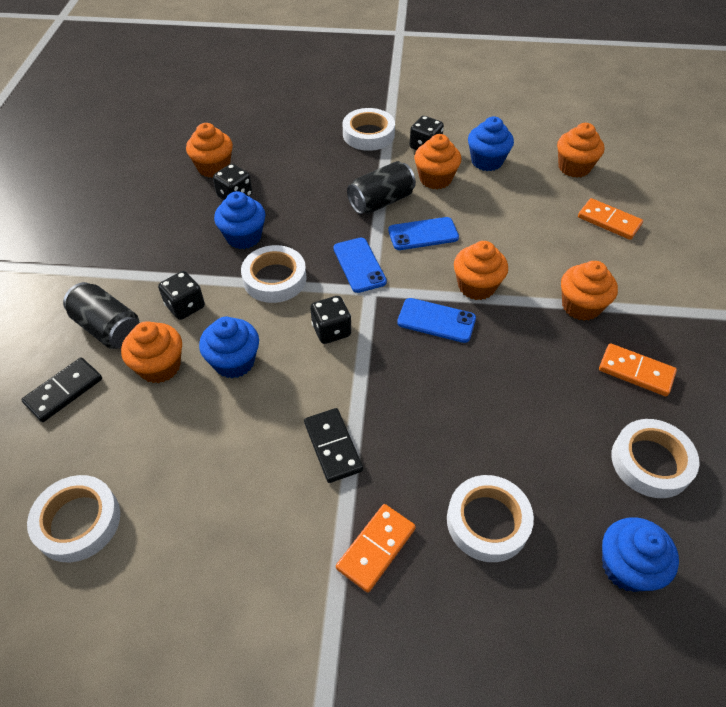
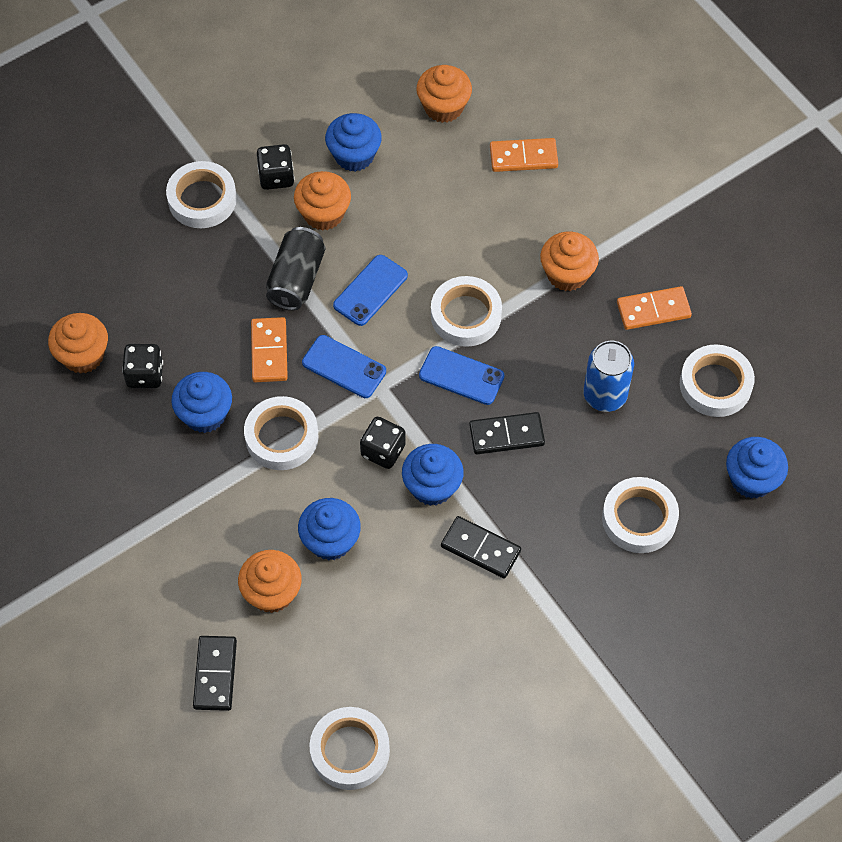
camera: 40 degrees left, 10 degrees up
(108, 328) = (185, 595): black can -> none
(185, 306) = (230, 523): black dice -> none
(342, 377) = (432, 486): none -> blue cupcake
(376, 548) = (580, 597): orange domino -> orange domino (269, 351)
(432, 381) = (506, 435): none -> black domino
(436, 320) = (461, 376): blue phone -> blue phone turned 45 degrees clockwise
(476, 286) = (466, 315): orange cupcake -> white tape
(540, 405) = (605, 395): none -> blue can

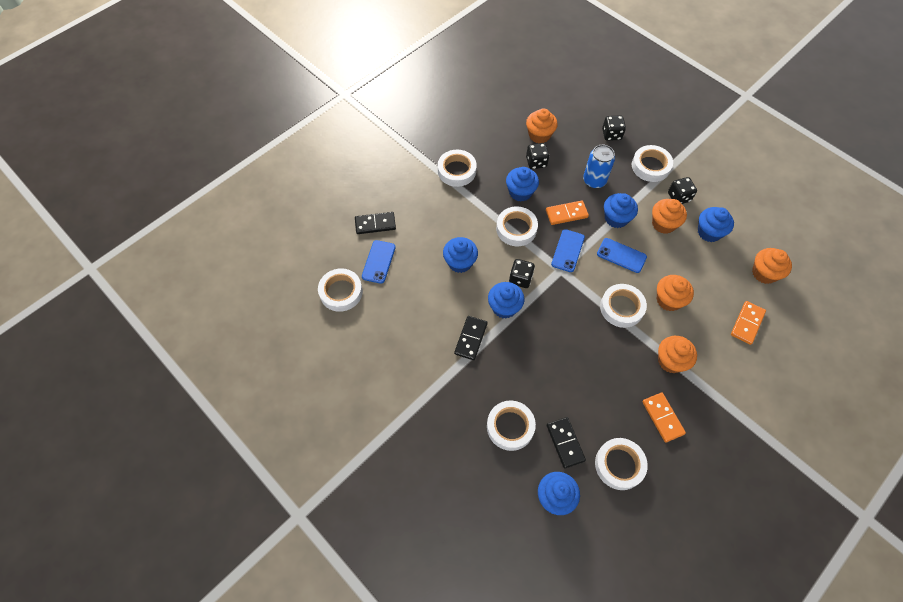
camera: 80 degrees right, 0 degrees up
(116, 239) = (611, 134): none -> black dice
(128, 512) = (457, 171): none -> white tape
(272, 592) = (424, 241): orange cupcake -> orange cupcake (668, 300)
(296, 279) = (616, 218): black can -> blue cupcake
(461, 376) = (580, 311): blue phone -> blue phone (379, 262)
(506, 435) = (547, 342): black domino -> black domino (565, 443)
(523, 157) = (747, 323): orange domino -> orange domino turned 45 degrees clockwise
(605, 395) = (591, 395): blue can -> blue can (594, 180)

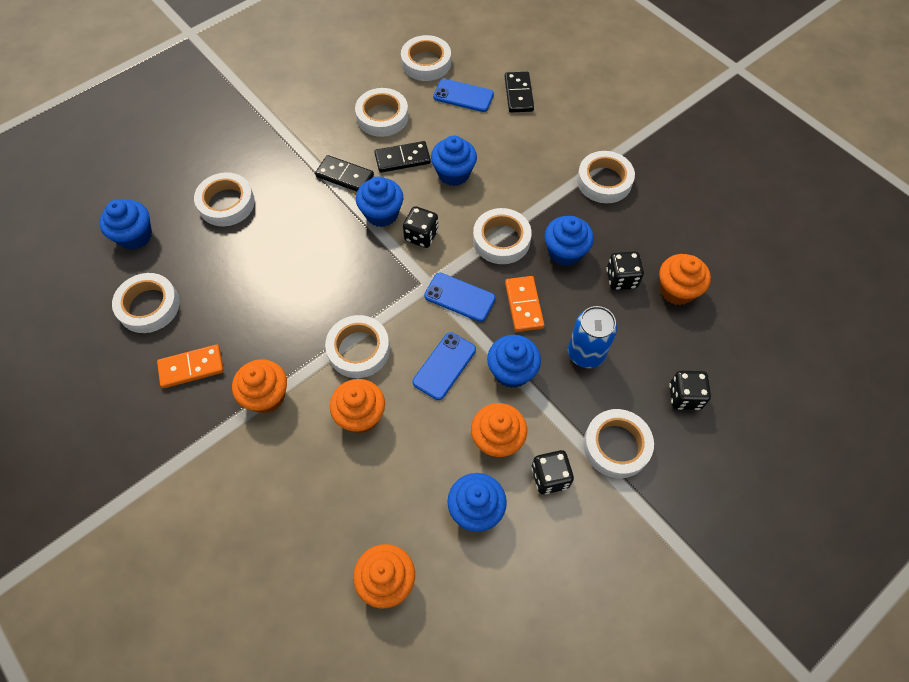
camera: 95 degrees right, 0 degrees up
(405, 319) = (382, 116): none -> white tape
(565, 443) = (192, 254): black domino -> black domino (402, 159)
(747, 323) = (302, 522): orange domino -> none

